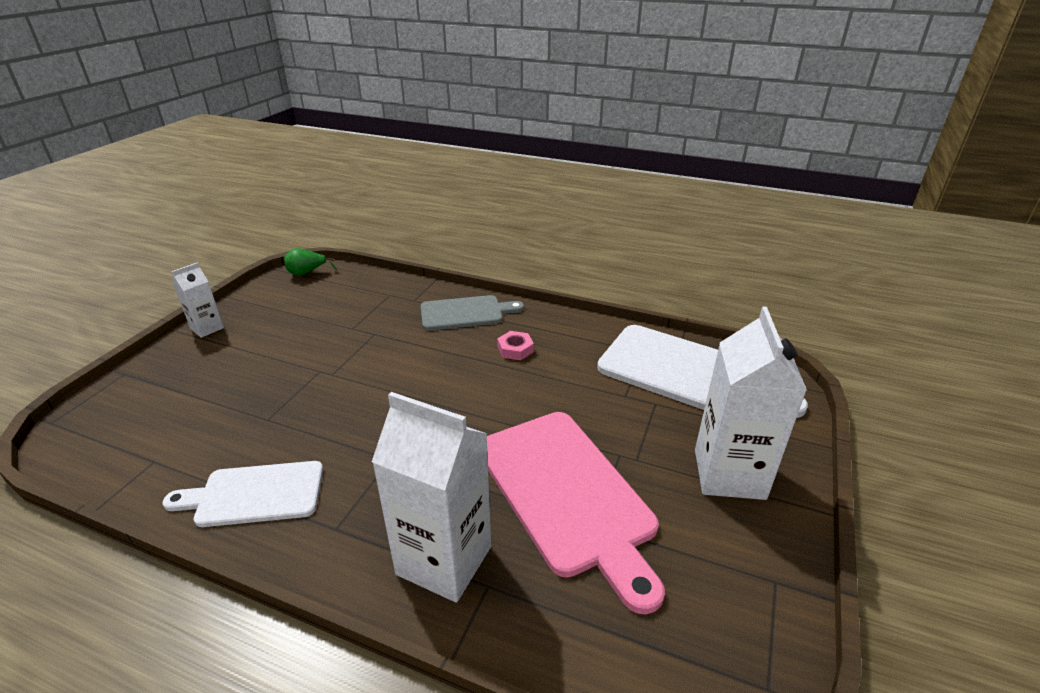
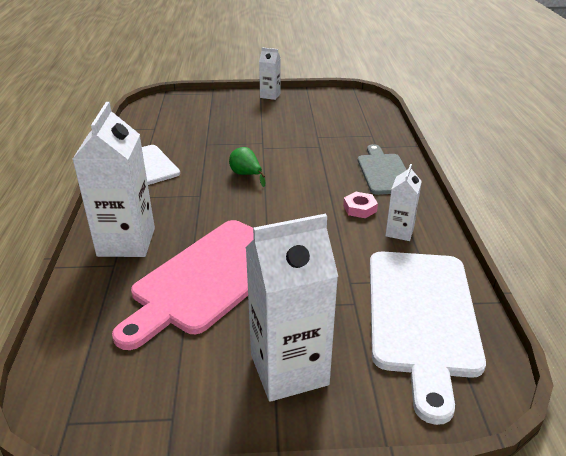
camera: 65 degrees right, 0 degrees up
(307, 273) = (361, 99): green pear -> green pear (246, 175)
(465, 313) = (384, 172): grey cutting board -> grey cutting board turned 150 degrees counterclockwise
(568, 341) = (399, 232): none -> white carton

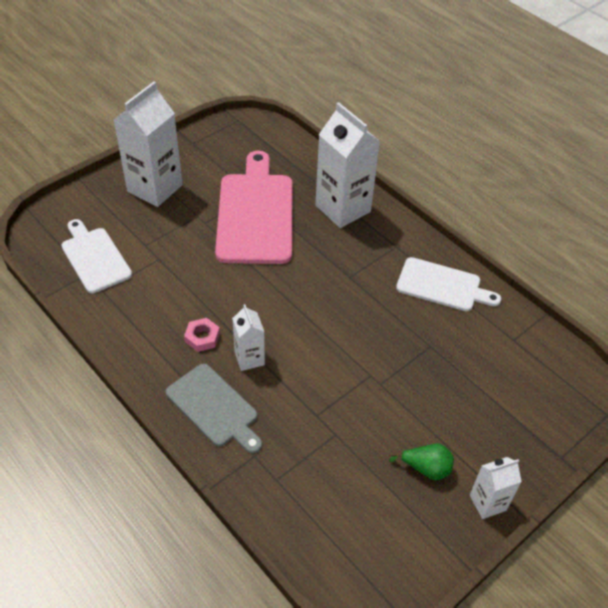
camera: 140 degrees right, 15 degrees up
(246, 175) = (340, 323): green pear -> green pear (426, 469)
(399, 232) = (150, 327): white carton -> white carton (249, 358)
(421, 316) = (95, 257): white cutting board -> white cutting board, size x0.61

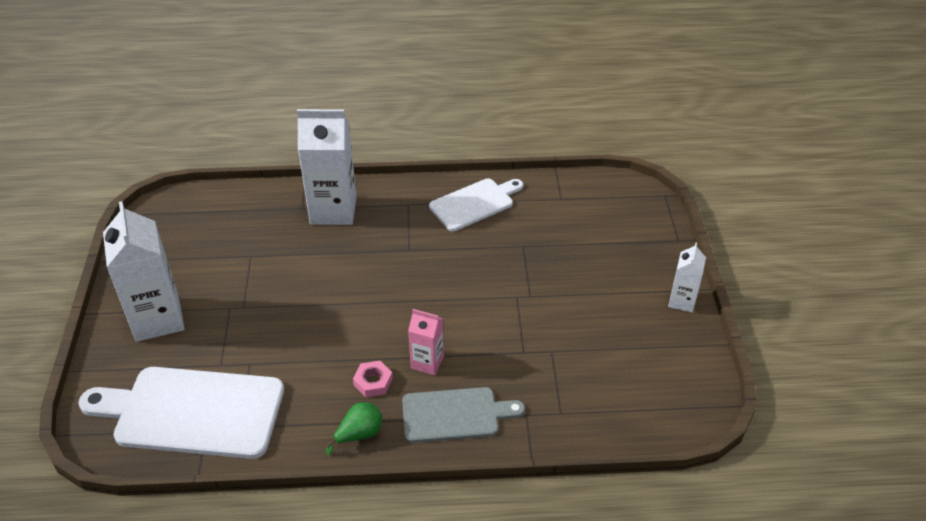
camera: 50 degrees left, 5 degrees down
(95, 257) = (192, 412): white cutting board -> white cutting board, size x1.65
(249, 358) = (427, 362): white carton -> pink carton
(255, 214) = (274, 267): pink cutting board -> none
(426, 469) = (627, 317): green pear -> green pear (359, 434)

